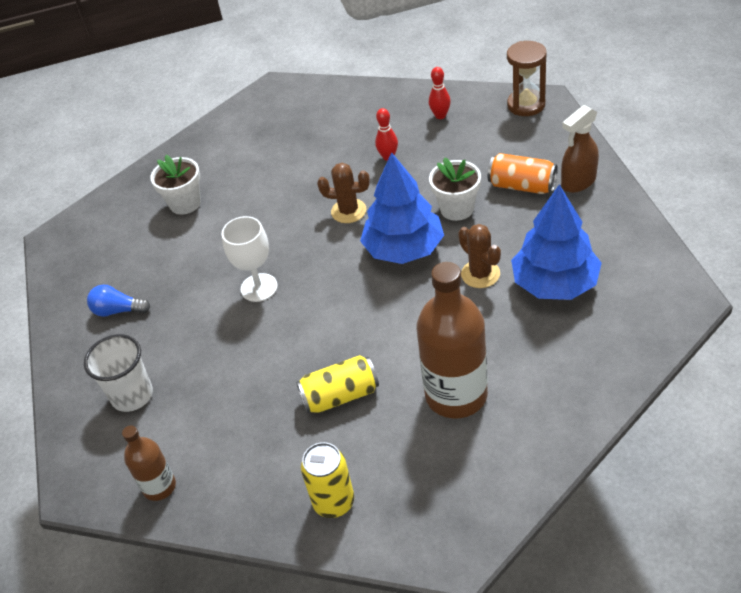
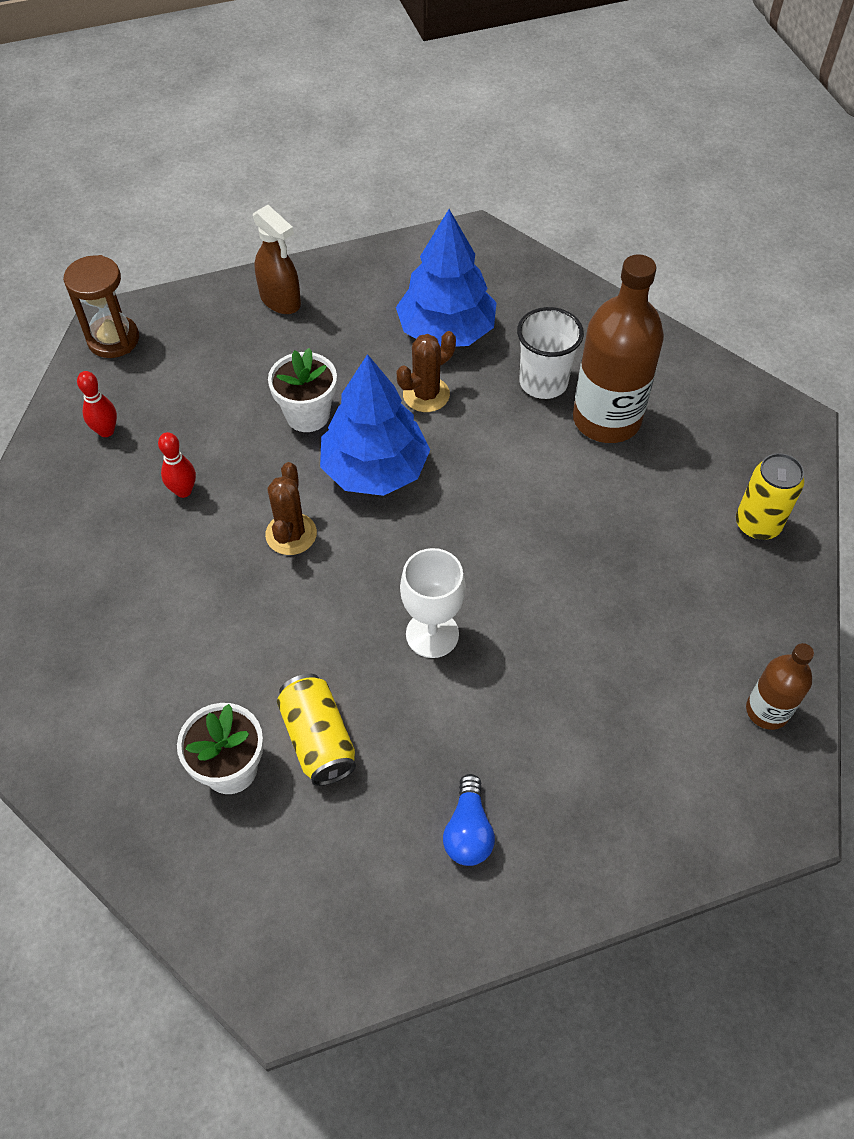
camera: 100 degrees left, 10 degrees up
(132, 395) = (629, 774): white cup -> white cup (543, 382)
(340, 396) = (614, 526): yellow can -> yellow can (318, 739)
(522, 186) = (277, 351): orange can -> none

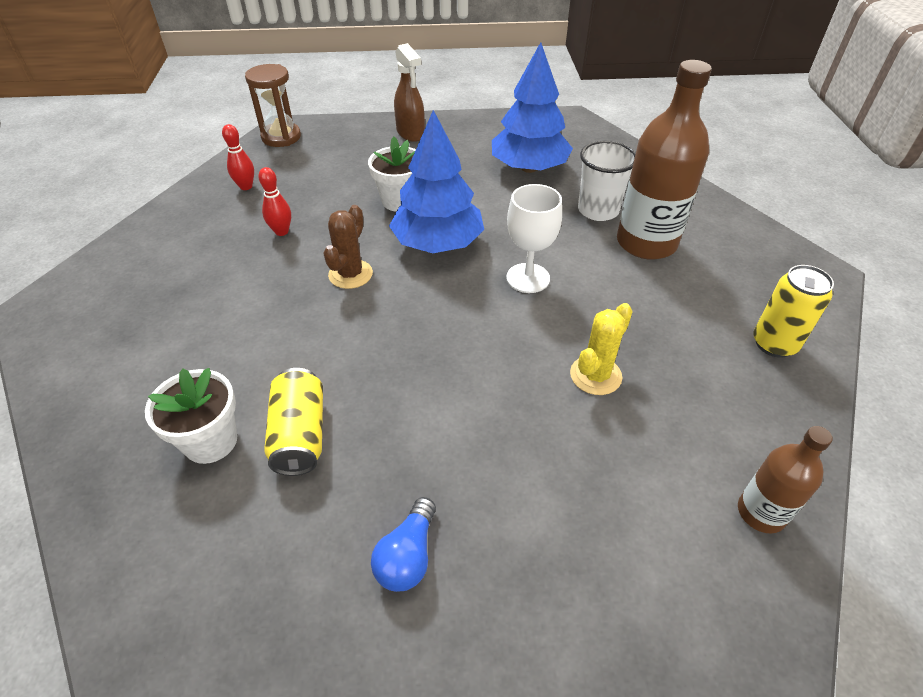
camera: 15 degrees right, 10 degrees down
(426, 394) = (498, 203): brown cactus -> none
(432, 634) = (439, 371): white goblet -> white goblet (528, 278)
(590, 602) = (595, 375): none -> yellow cactus

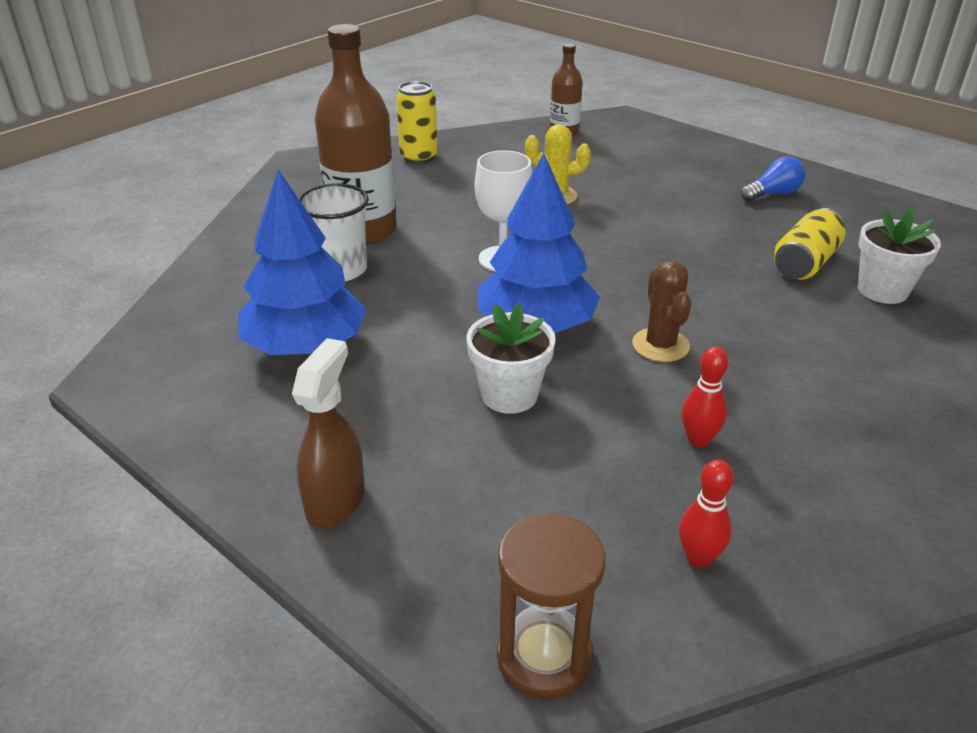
camera: 135 degrees left, 10 degrees down
(350, 274) = (660, 345): brown cactus -> brown cactus turned 75 degrees counterclockwise

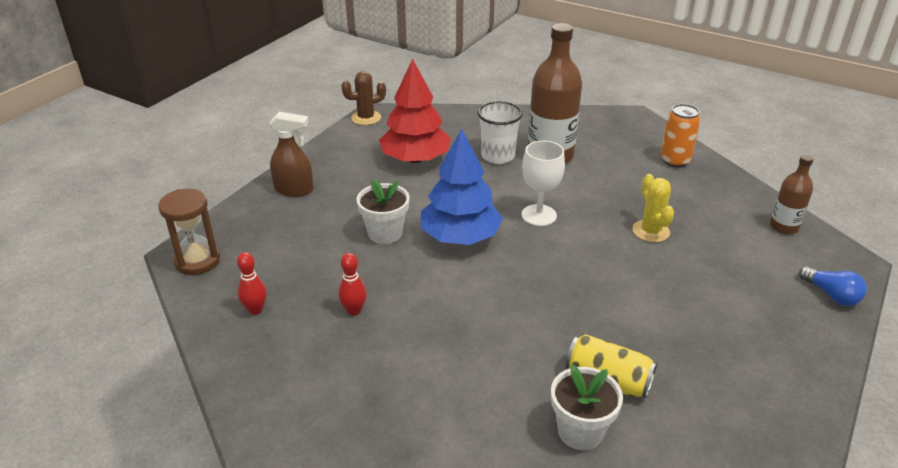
camera: 80 degrees right, 0 degrees up
(306, 346) = (415, 159): blue tree -> red tree
(419, 157) = (675, 161): yellow can -> orange can
(660, 345) = (453, 293): brown cactus -> brown cactus (366, 118)
(773, 194) = (742, 366): blue light bulb -> blue light bulb (831, 295)

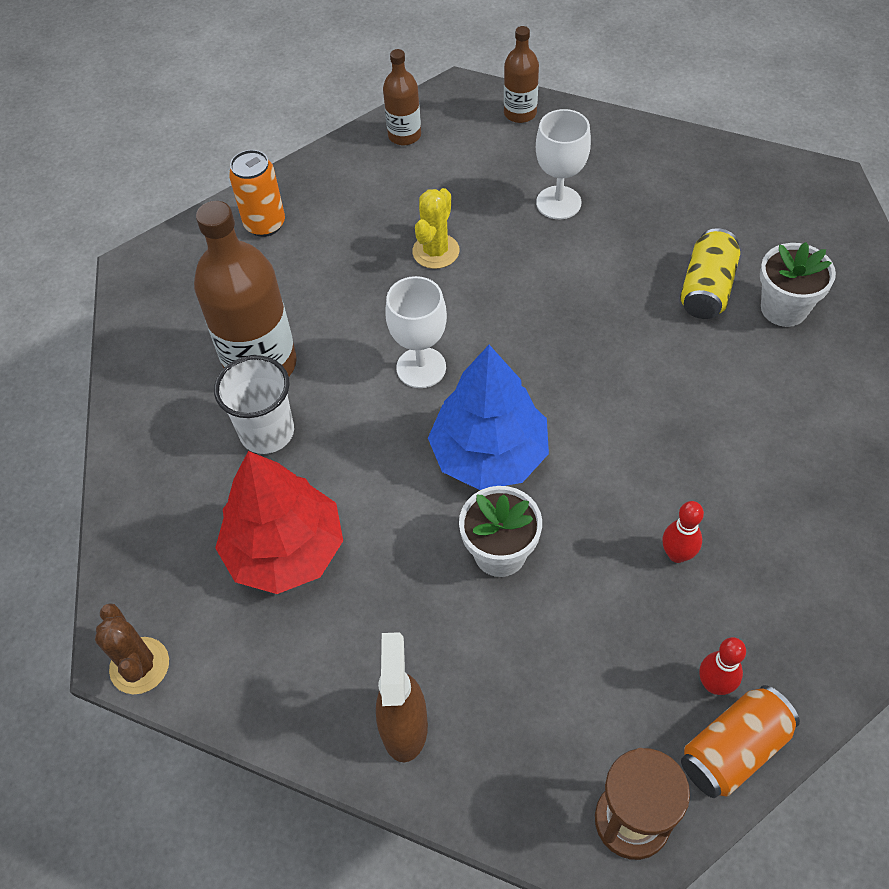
camera: 95 degrees left, 20 degrees up
(211, 309) = (733, 749): none -> orange can
(651, 231) = (436, 251): yellow cactus -> yellow cactus turned 45 degrees counterclockwise
(712, 303) = (558, 203): none -> white goblet
(831, 295) = (520, 113): blue light bulb -> brown bottle

